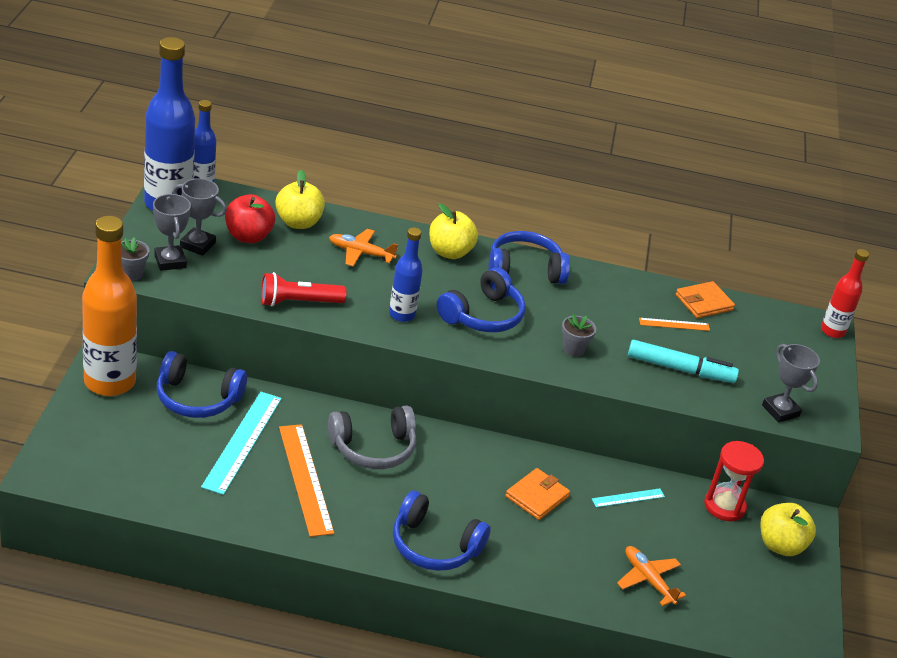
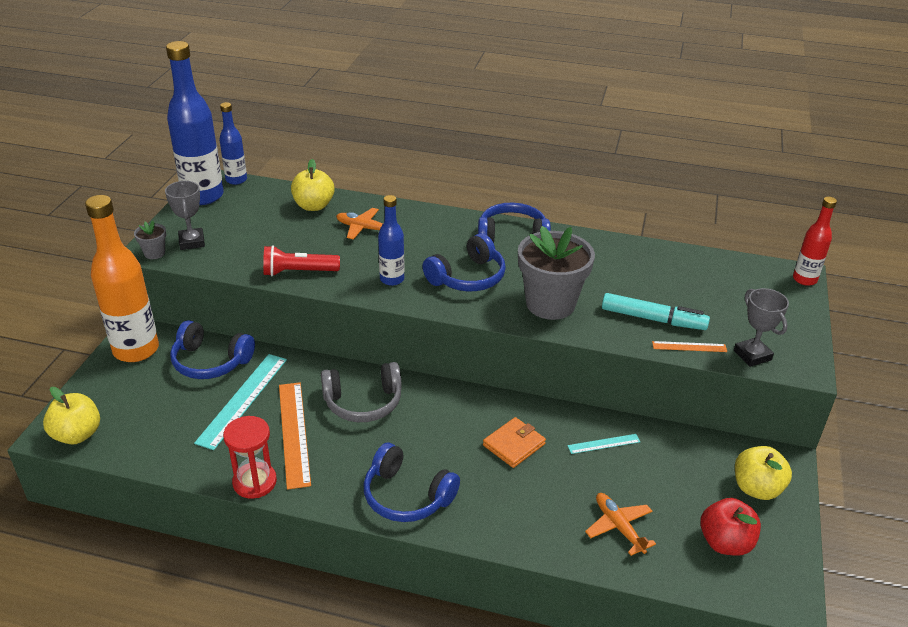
camera: 10 degrees right, 0 degrees up
(197, 245) = (220, 227): grey trophy -> none
(248, 236) = (266, 219): red apple -> red apple (725, 543)
(450, 252) = (445, 224): yellow apple -> yellow apple (77, 434)
(573, 349) = (550, 304): grey flower pot -> grey flower pot, size x2.29
(674, 324) = (649, 279): orange ruler -> orange ruler (689, 347)
(704, 303) = (679, 258): orange wallet -> none
(724, 506) = (700, 450): red hourglass -> red hourglass (254, 482)

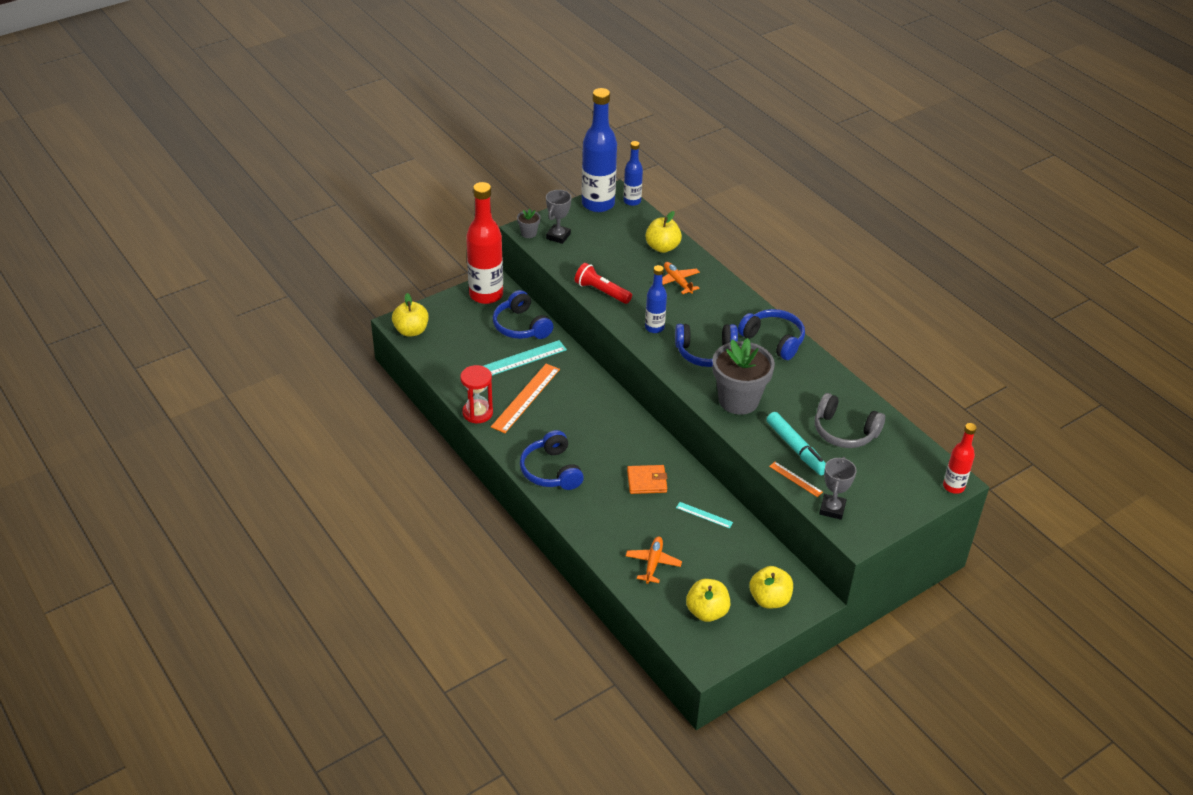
camera: 40 degrees right, 5 degrees up
(136, 350) = (486, 295): orange bottle -> red bottle
(363, 402) = (584, 403): grey headphones -> grey headphones (844, 431)
(725, 543) = (707, 612): red apple -> yellow apple

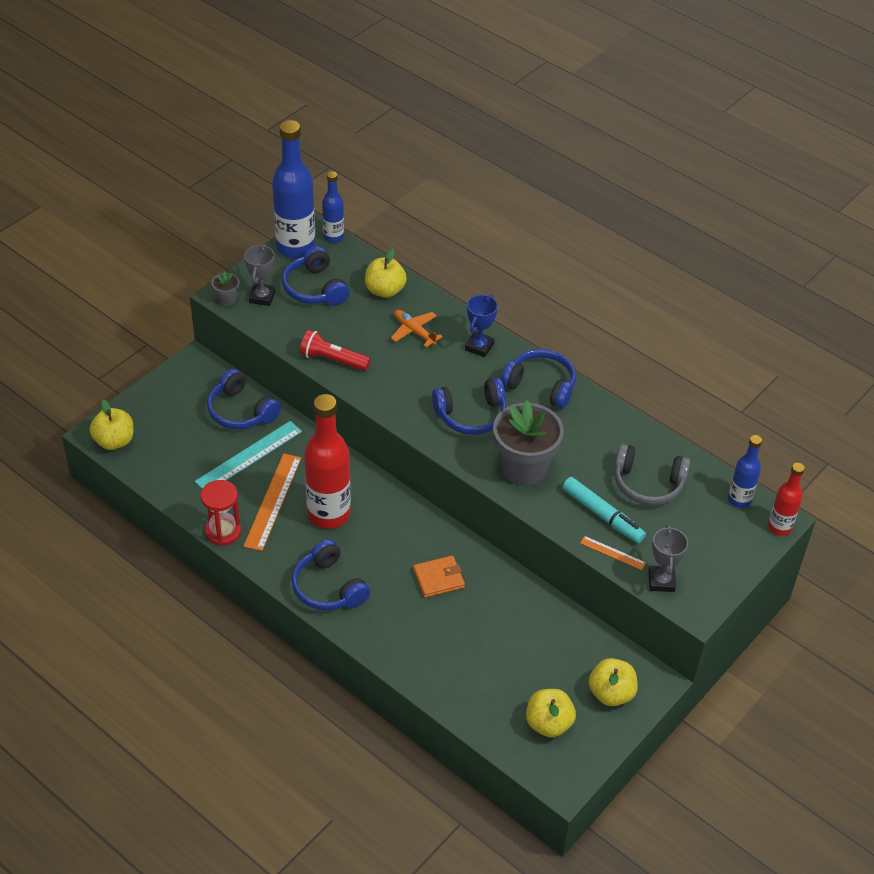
camera: 15 degrees left, 5 degrees up
(486, 295) = (188, 378): red bottle -> red bottle (329, 514)
(604, 236) = (315, 288): none -> blue headphones
(653, 563) = (474, 677): orange plane -> none
(654, 328) = (405, 394): blue bottle -> blue bottle (739, 500)
(704, 515) = (513, 606): turquoise ruler -> none
(729, 302) = (479, 347): none -> blue trophy

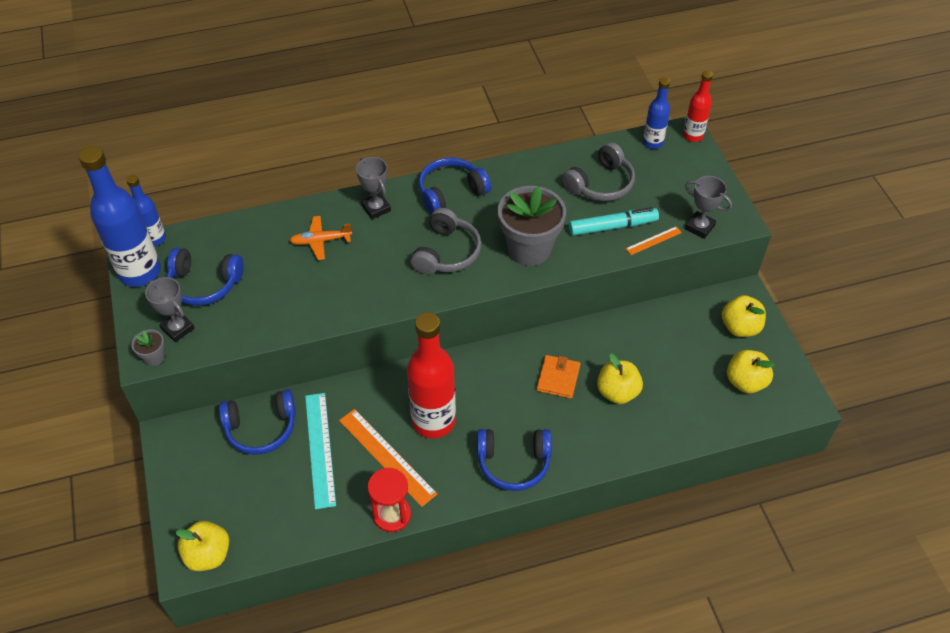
camera: 55 degrees left, 5 degrees up
(332, 360) = (302, 314): red flashlight -> none
(385, 290) = (254, 236): yellow apple -> yellow apple (617, 392)
(471, 415) = (446, 252): blue headphones -> grey headphones
(479, 347) = (376, 208): blue trophy -> grey trophy

